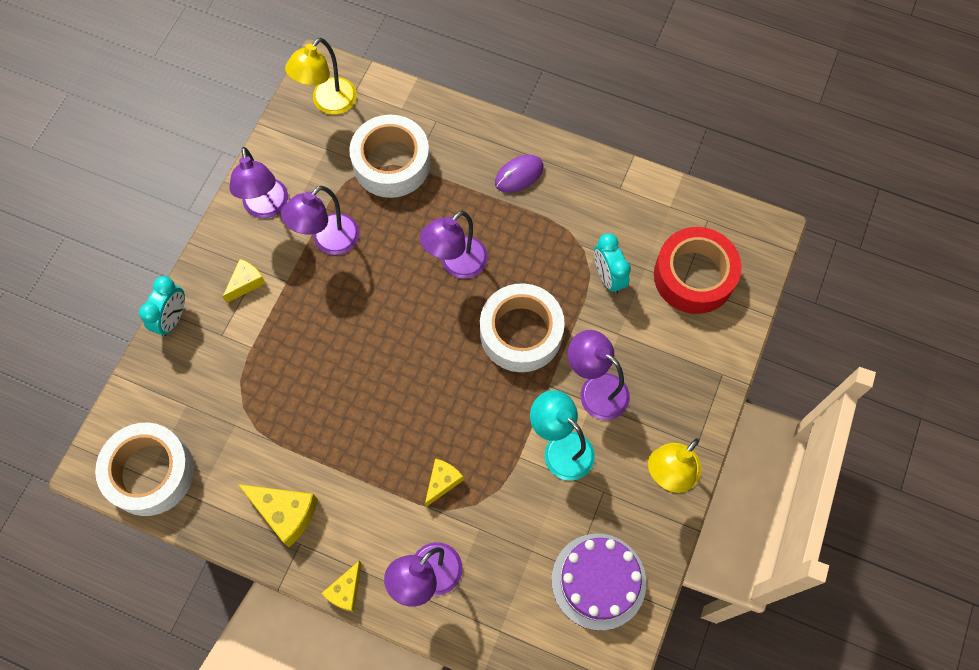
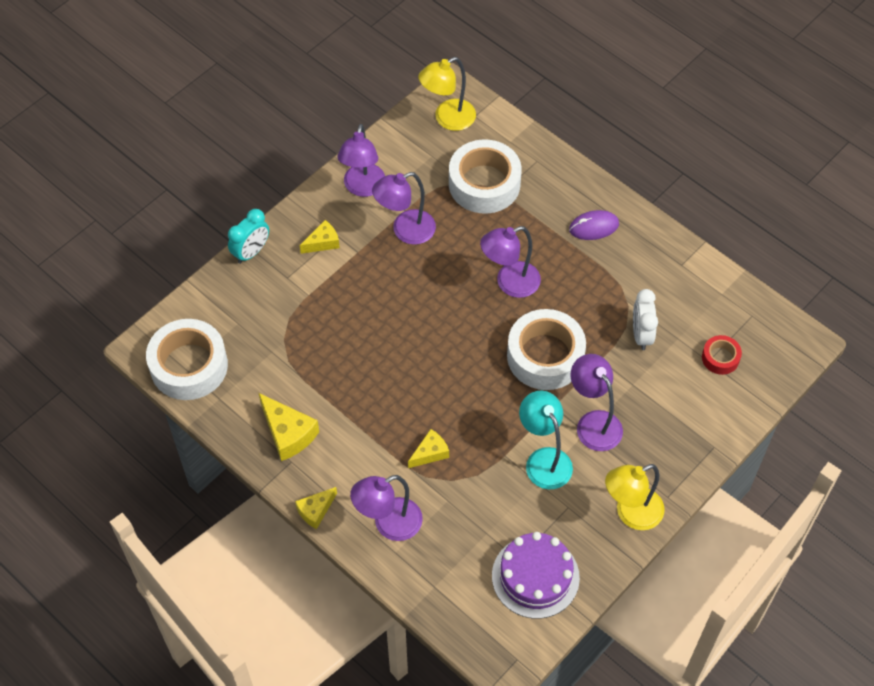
camera: 20 degrees right, 10 degrees down
(608, 277) = (641, 335): turquoise clock -> white clock
(694, 276) = (720, 358): red tape -> red tape, size x0.49

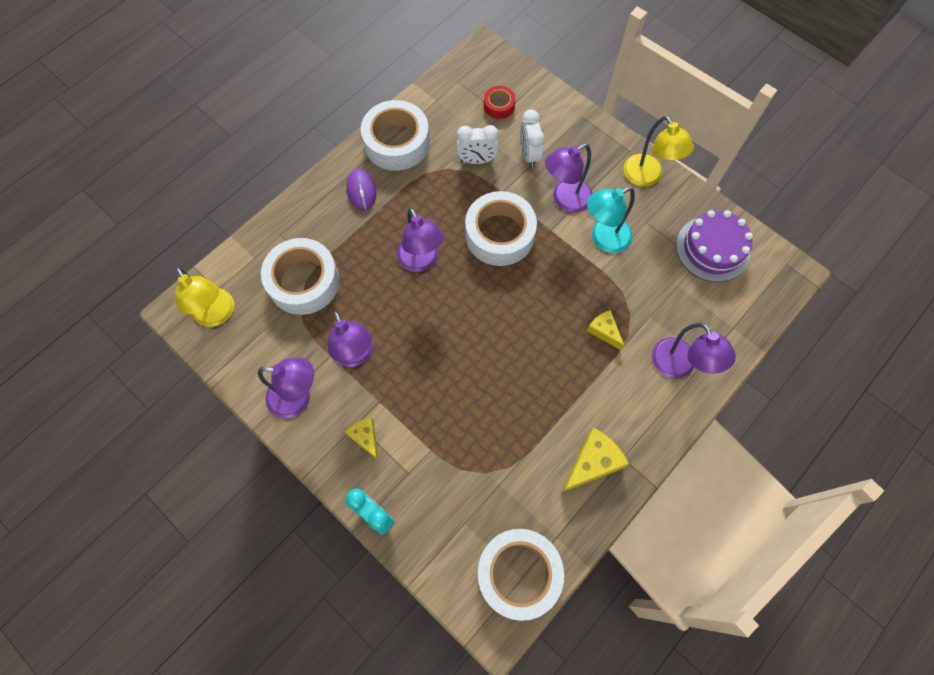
camera: 90 degrees left, 10 degrees up
(315, 511) = (672, 432): yellow cheese -> none
(653, 388) = (529, 154): none -> white clock
(658, 257) = (396, 142): none -> white tape

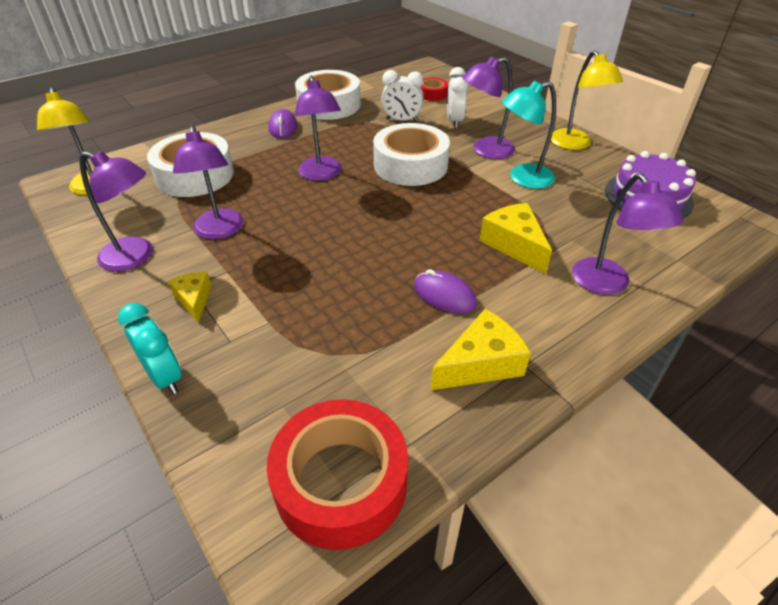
camera: 10 degrees right, 25 degrees down
(518, 574) = (341, 482): white tape -> red tape
(557, 399) = (444, 295): none -> purple mouse
(604, 331) = (514, 244): yellow cheese -> yellow cheese, size x1.61

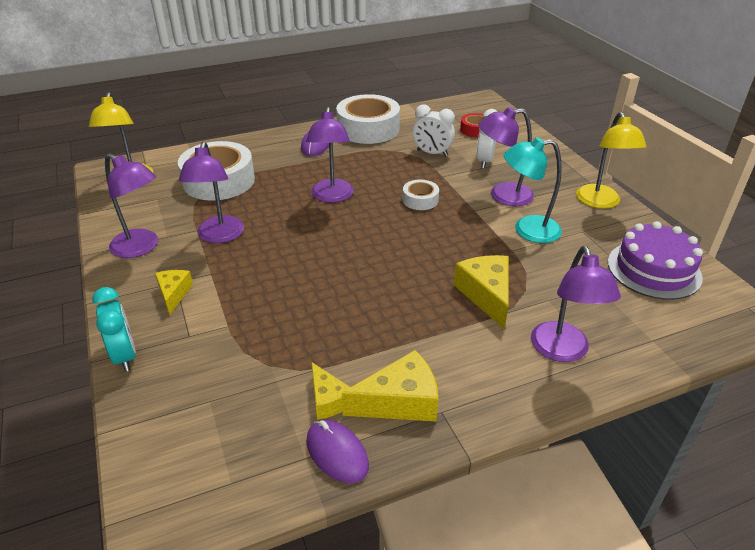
camera: 15 degrees right, 5 degrees down
(341, 482) = (230, 476): red tape -> none
(409, 377) = (328, 400): none -> yellow cheese
(410, 165) = (420, 200): white tape -> white tape, size x0.49
(444, 295) = (395, 331): purple mouse -> purple mouse (337, 453)

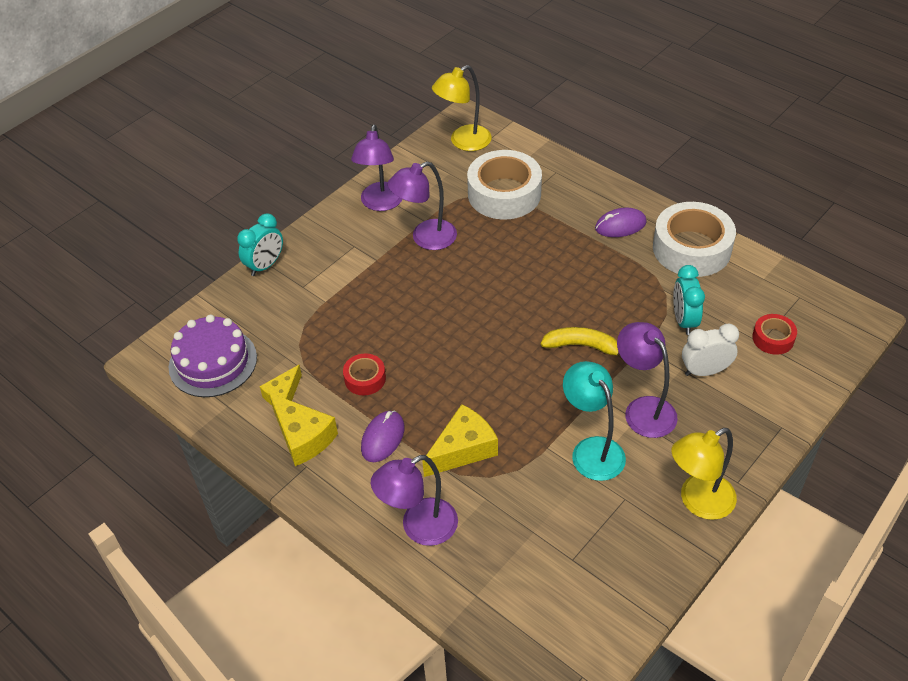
camera: 65 degrees right, 10 degrees up
(174, 294) = (340, 253): yellow cheese -> none
(332, 196) = (538, 280): purple lamp -> none
(337, 453) = (238, 421): purple mouse -> purple mouse (383, 438)
(356, 329) = (365, 379): none -> red tape
(420, 200) = (582, 346): white tape -> yellow banana
(432, 153) = (684, 321): white clock -> turquoise clock
(654, 269) = (595, 578): purple cake -> purple cake (213, 362)

